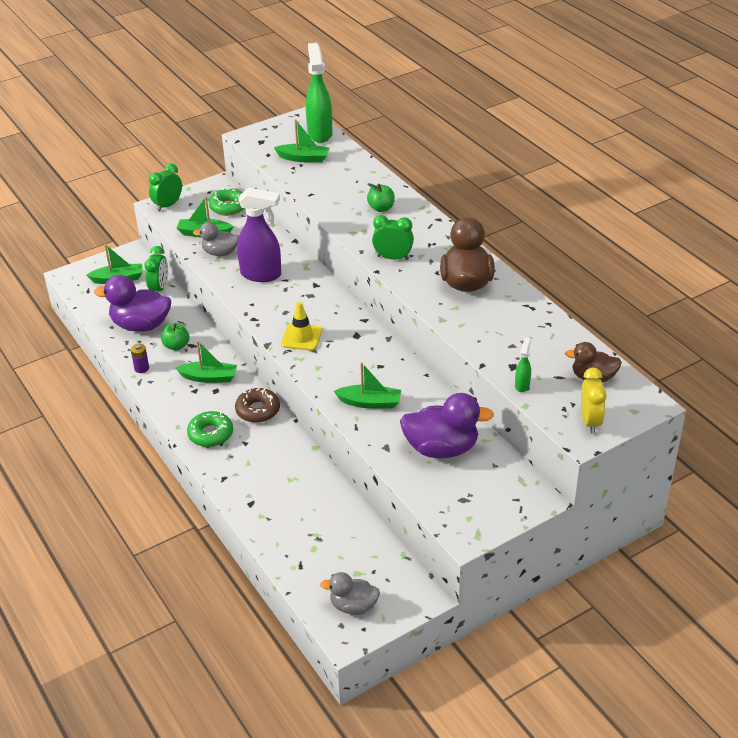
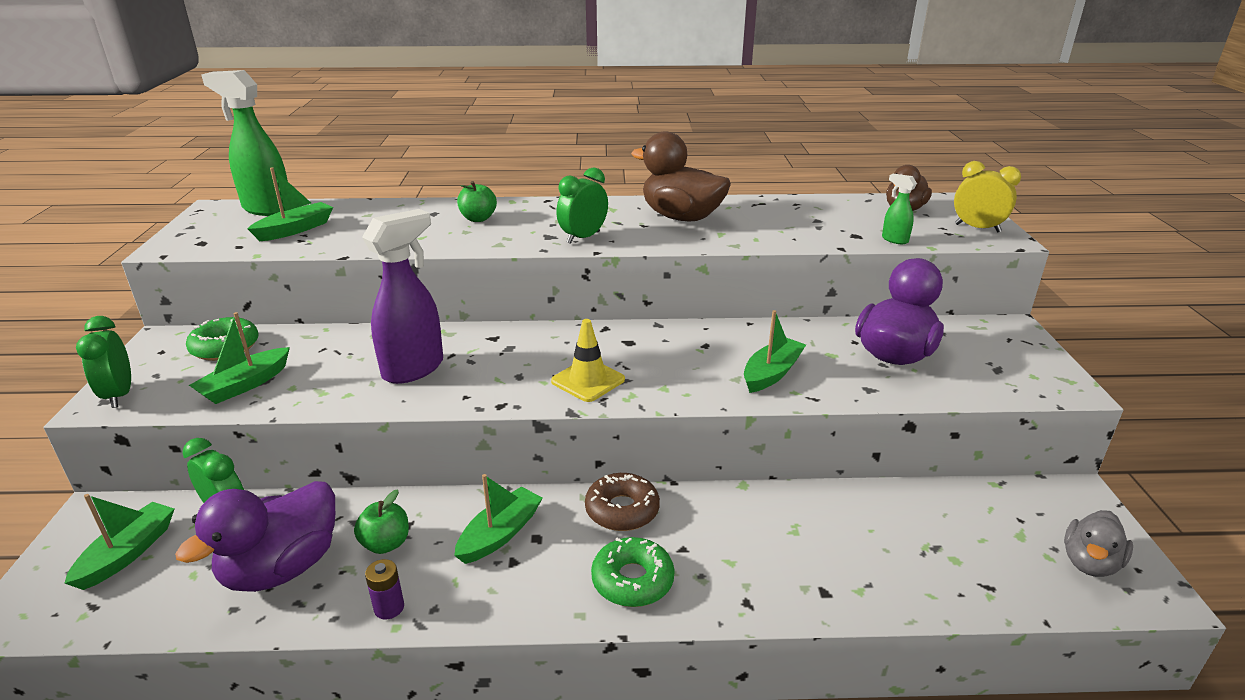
camera: 60 degrees left, 10 degrees down
(220, 253) = (312, 386): grey duck -> none

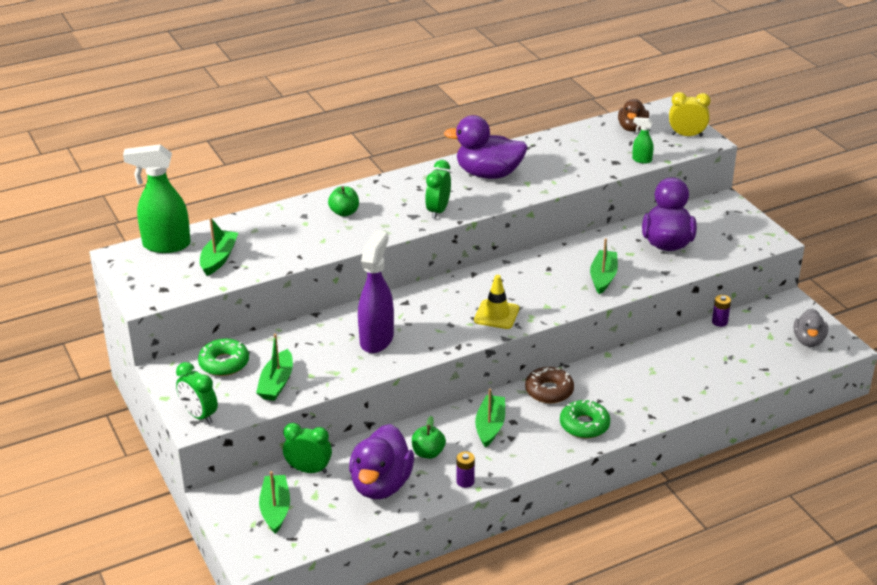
camera: 25 degrees left, 5 degrees up
(681, 217) = (488, 174): brown duck -> purple duck
(943, 489) = (719, 322): none -> purple battery

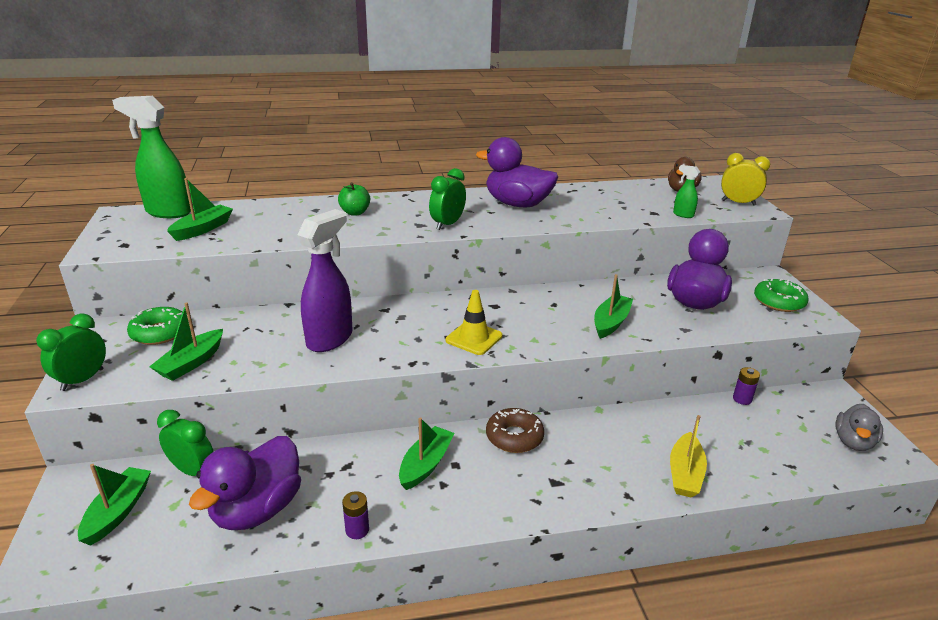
camera: 15 degrees right, 5 degrees down
(199, 415) = (82, 380): green clock -> green clock turned 60 degrees clockwise
(428, 453) = (336, 481): green apple -> none
(584, 425) = (539, 488): green donut -> green donut (779, 302)
(688, 391) = (685, 473): none -> yellow boat

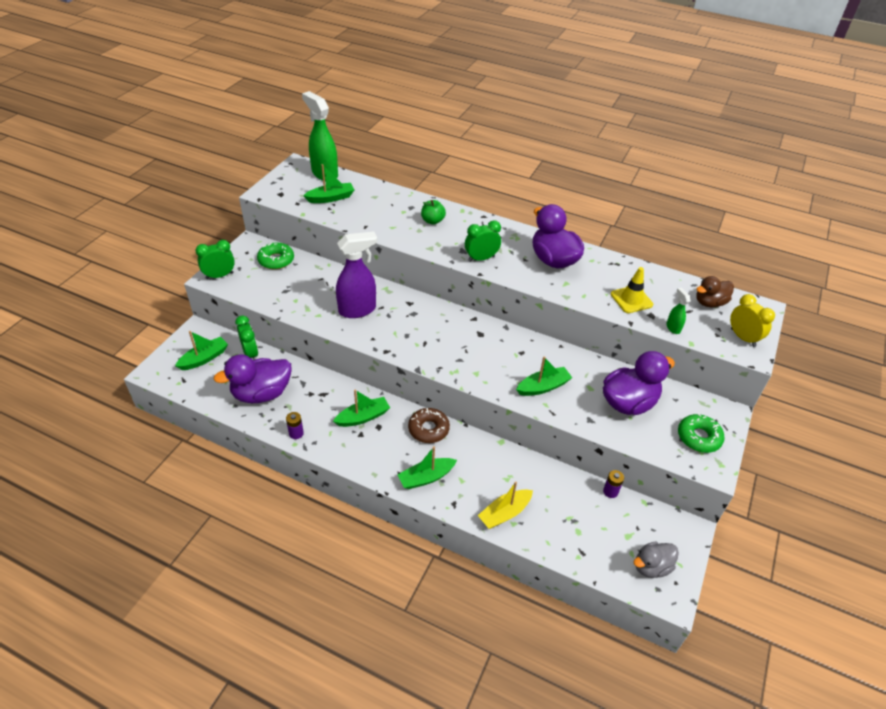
camera: 35 degrees right, 15 degrees up
(191, 363) = (275, 290): green boat -> green boat (426, 477)
(474, 338) = (440, 352): yellow traffic cone -> yellow traffic cone (631, 299)

